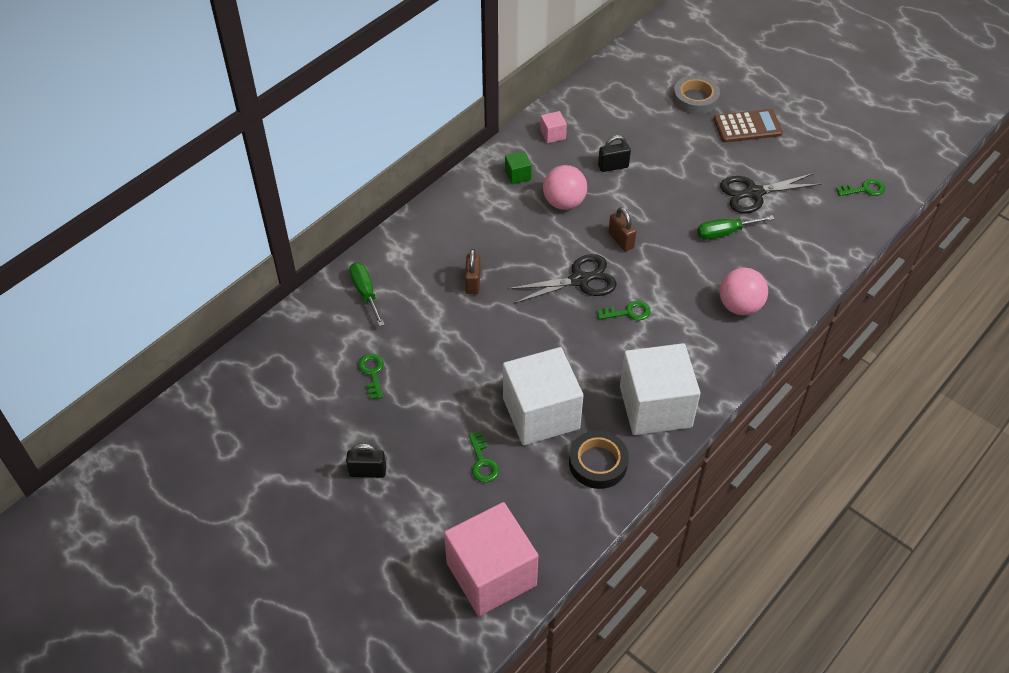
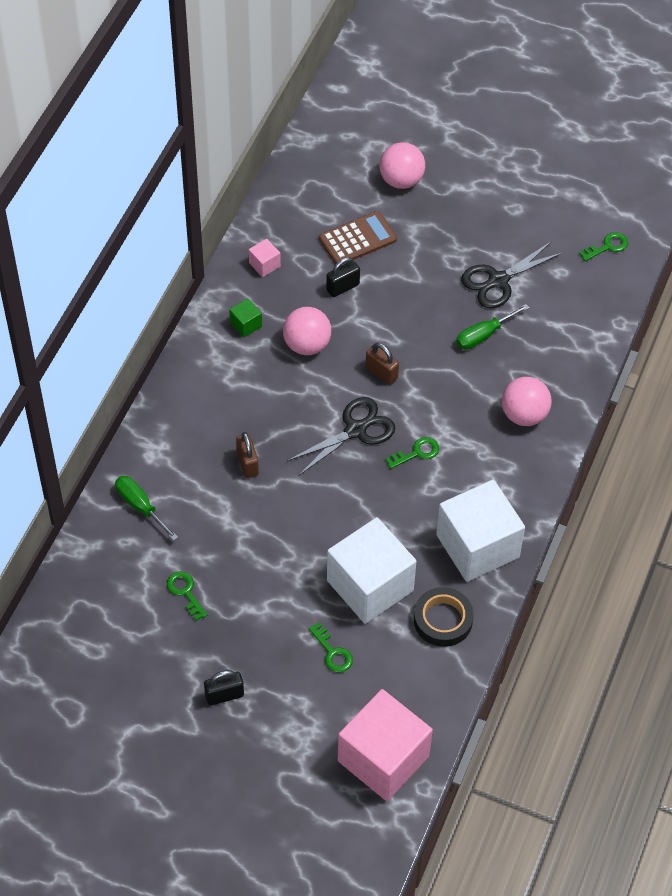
camera: 20 degrees left, 5 degrees up
(695, 99) = (401, 180): grey tape -> pink ball
(747, 126) = (466, 201): brown calculator -> brown calculator (357, 239)

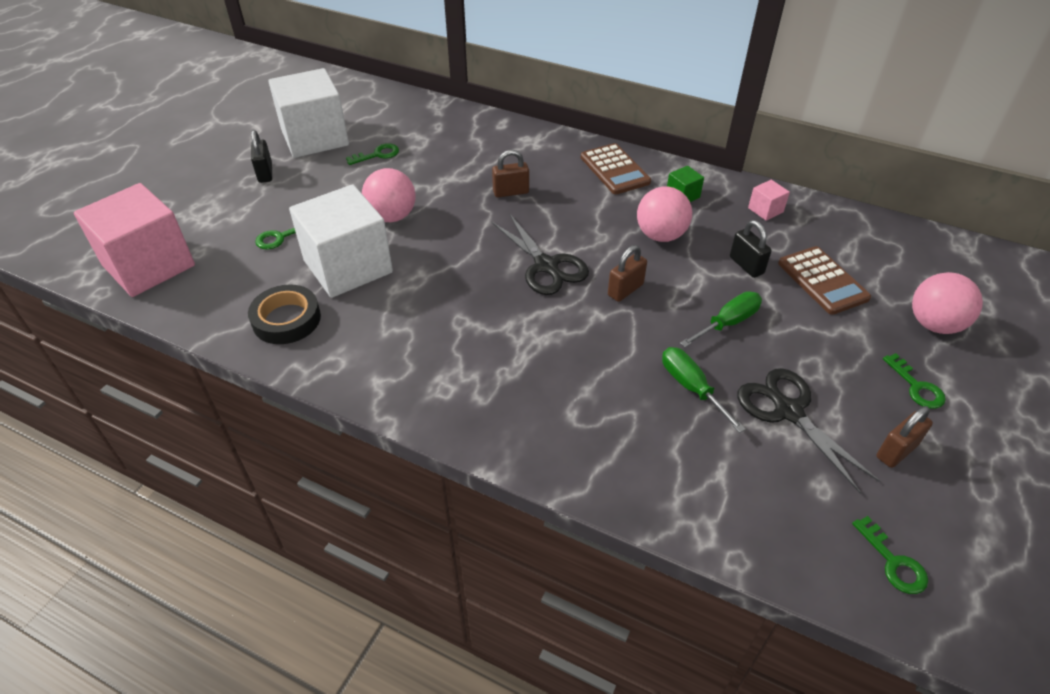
camera: 95 degrees right, 10 degrees down
(140, 506) = (472, 133): green screwdriver -> green screwdriver (728, 323)
(205, 377) = (615, 170): none -> brown calculator
(417, 453) = (511, 312): green key -> green key (916, 387)
(477, 546) = (373, 356): white cube -> white cube (315, 138)
(524, 228) = (896, 451): none -> brown padlock
(524, 415) = (562, 419): pink ball -> pink ball (392, 216)

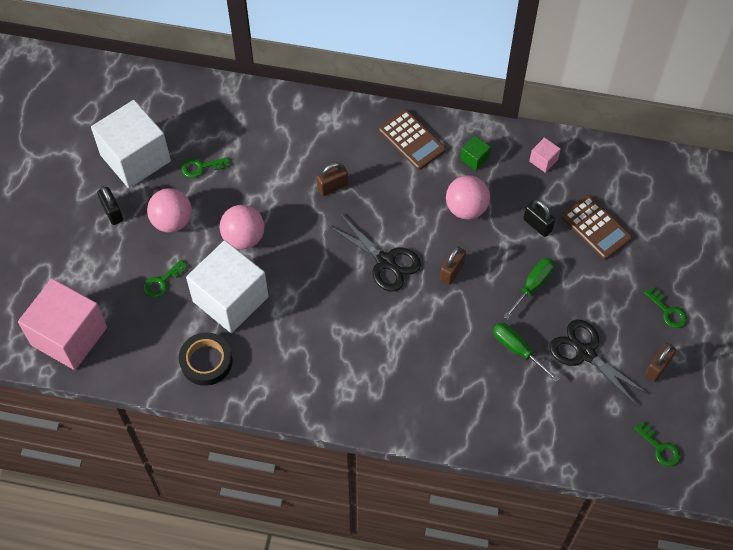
camera: 15 degrees left, 15 degrees up
(377, 155) = (201, 167): green key -> green key turned 150 degrees counterclockwise
(934, 324) = (678, 252): pink ball -> pink ball (172, 221)

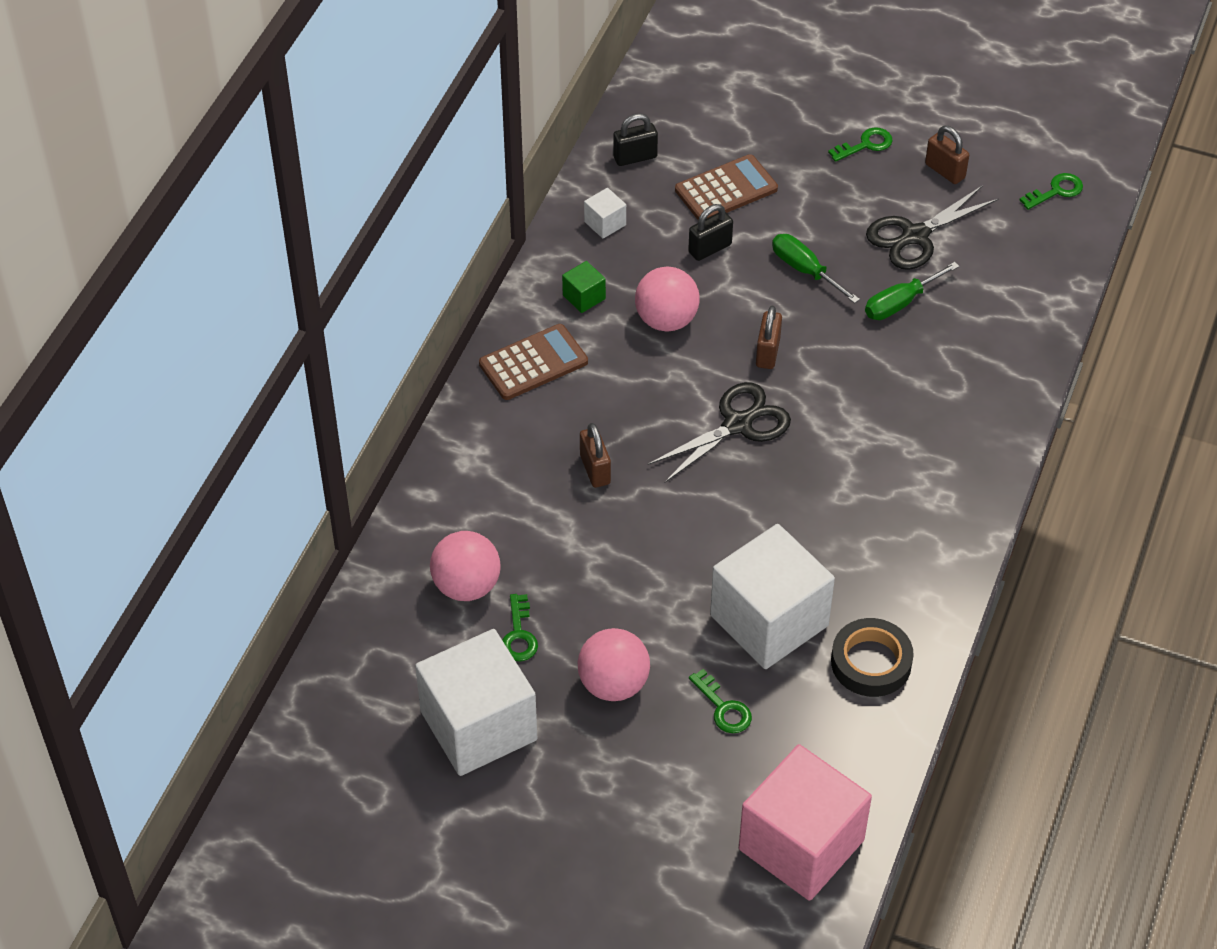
camera: 80 degrees left, 10 degrees down
(112, 212) = (578, 767): black padlock -> black padlock (635, 157)
(243, 237) = (663, 592): pink ball -> pink ball (466, 586)
(452, 271) = (767, 352): brown padlock -> brown padlock turned 60 degrees clockwise
(543, 160) = (605, 223): pink cube -> white cube

